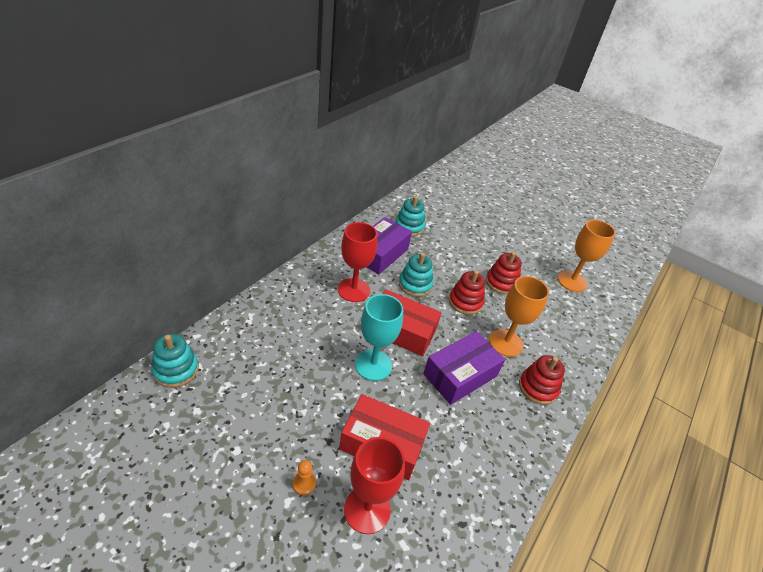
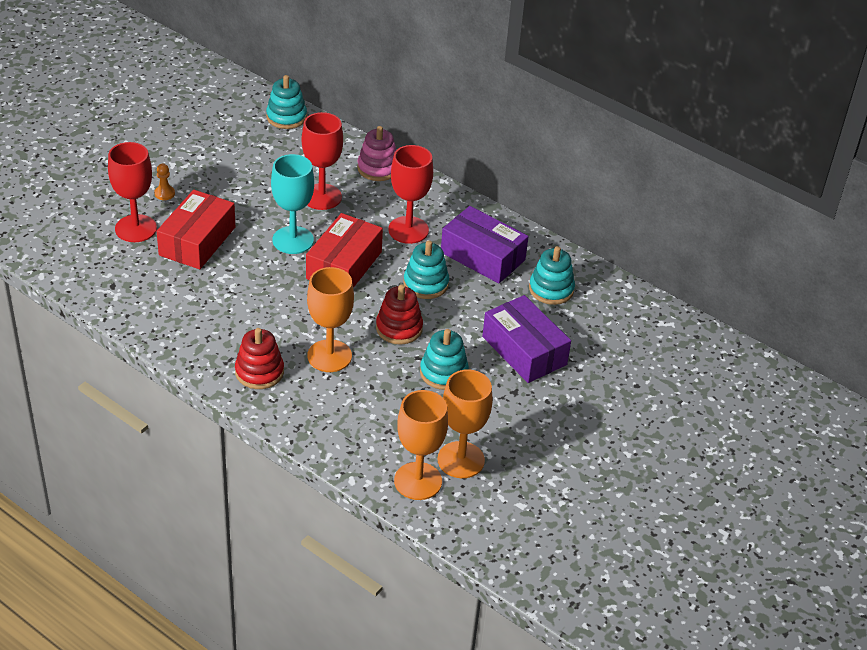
camera: 95 degrees right, 0 degrees up
(271, 304) = (378, 168): none -> pink stacking toy
(311, 343) = (321, 197): none -> red goblet
(460, 375) = (279, 307): purple box -> purple box (524, 350)
(501, 283) = (443, 373): red stacking toy -> turquoise stacking toy
(598, 302) = (418, 481): none -> orange goblet

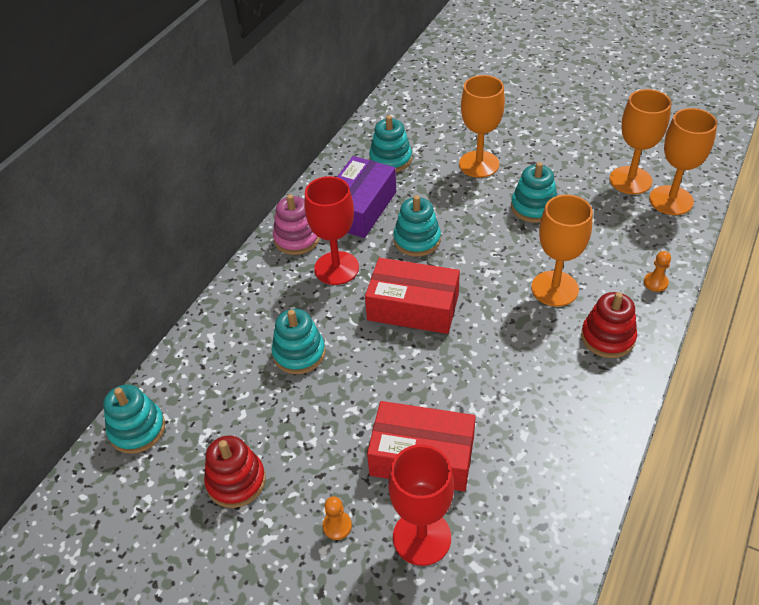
camera: 95 degrees left, 5 degrees up
(293, 240) = (387, 361): turquoise goblet -> none
(308, 426) = (655, 283): none -> orange pawn
(321, 197) = (299, 353): red goblet -> turquoise stacking toy
(378, 168) = (232, 314): pink stacking toy -> pink stacking toy (297, 238)
(399, 328) = (490, 247): red stacking toy -> red stacking toy (236, 481)
(524, 350) = (479, 164): purple box -> orange goblet

